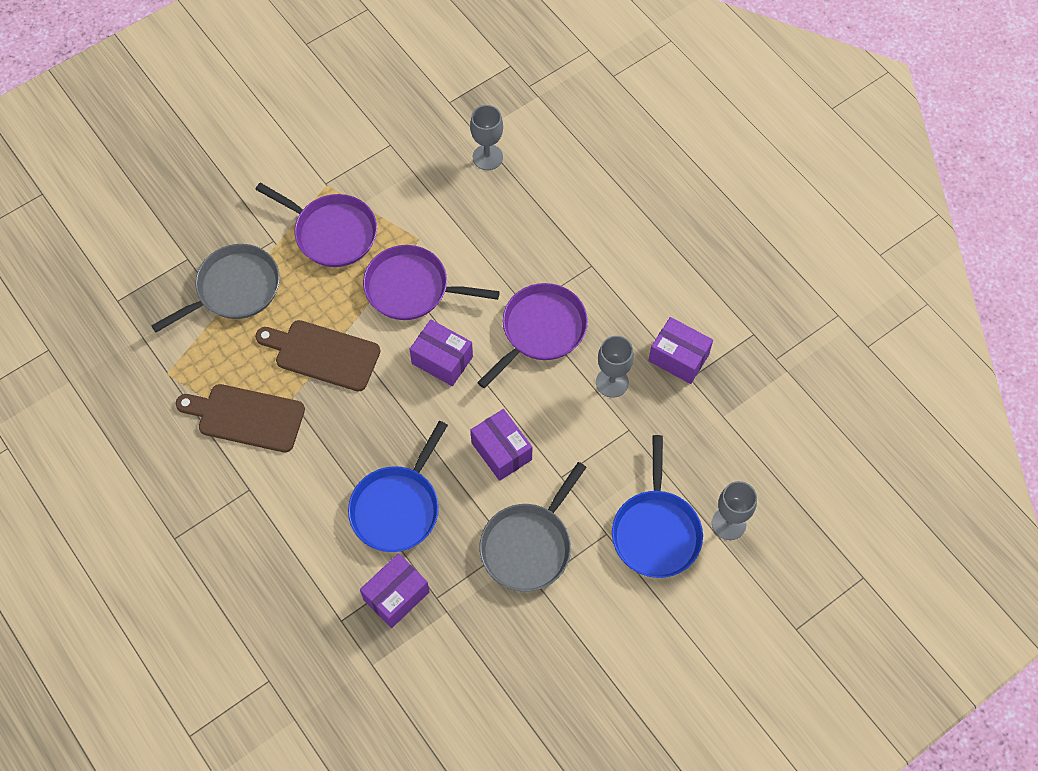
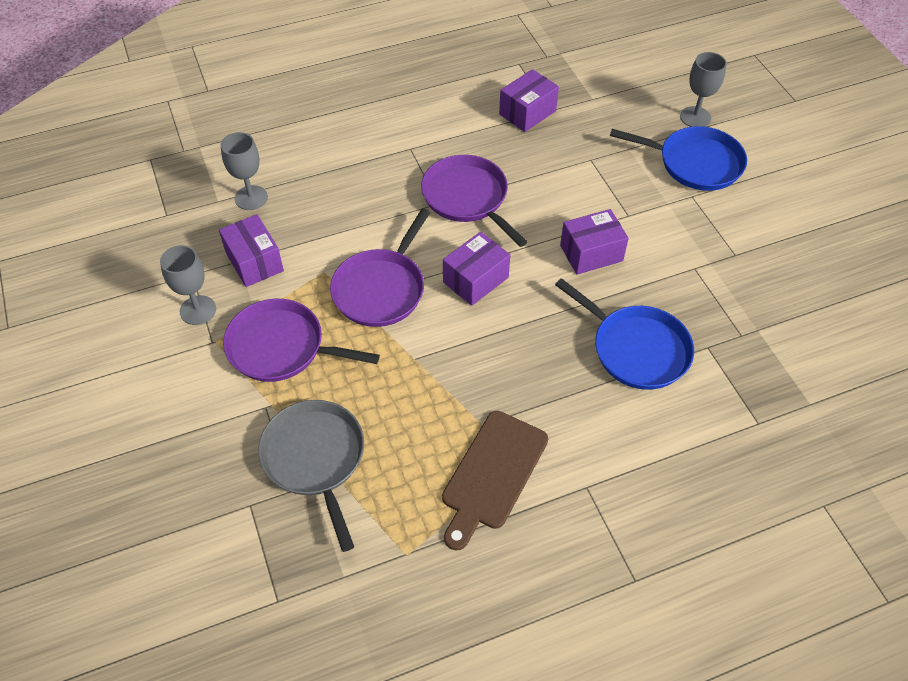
camera: 75 degrees left, 10 degrees down
(323, 354) = (434, 383): brown cutting board -> none
(332, 233) = (281, 347): purple pan -> purple pan turned 120 degrees counterclockwise
(396, 595) = (735, 368): purple box -> purple box (254, 262)
(528, 546) = (696, 253): grey pan -> none
(612, 382) = (539, 160): grey goblet -> grey goblet (198, 310)

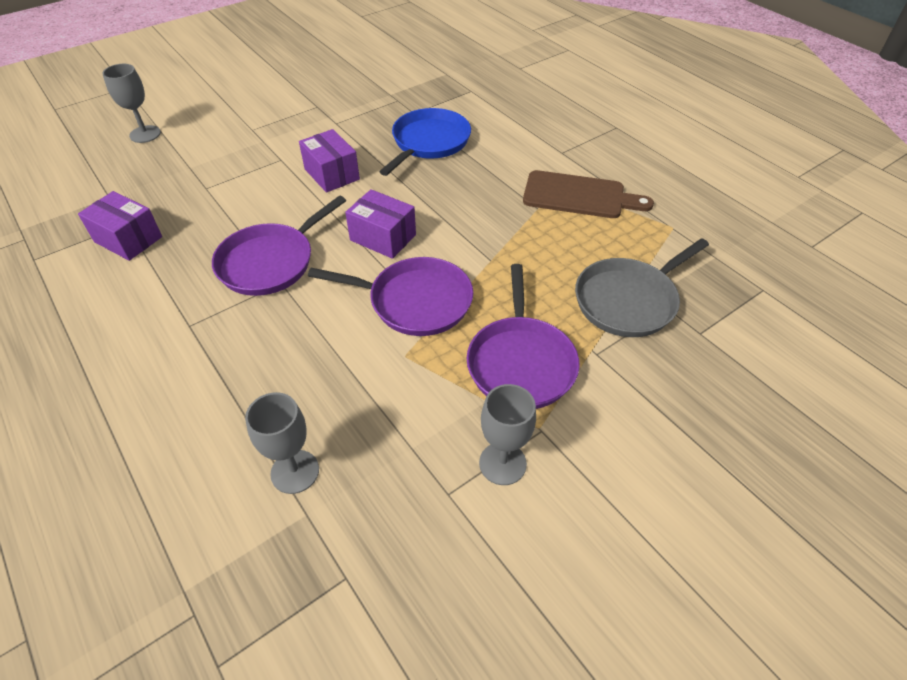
camera: 105 degrees left, 5 degrees down
(254, 262) = (408, 428): purple box -> none
(695, 163) = (209, 130): blue pan -> none

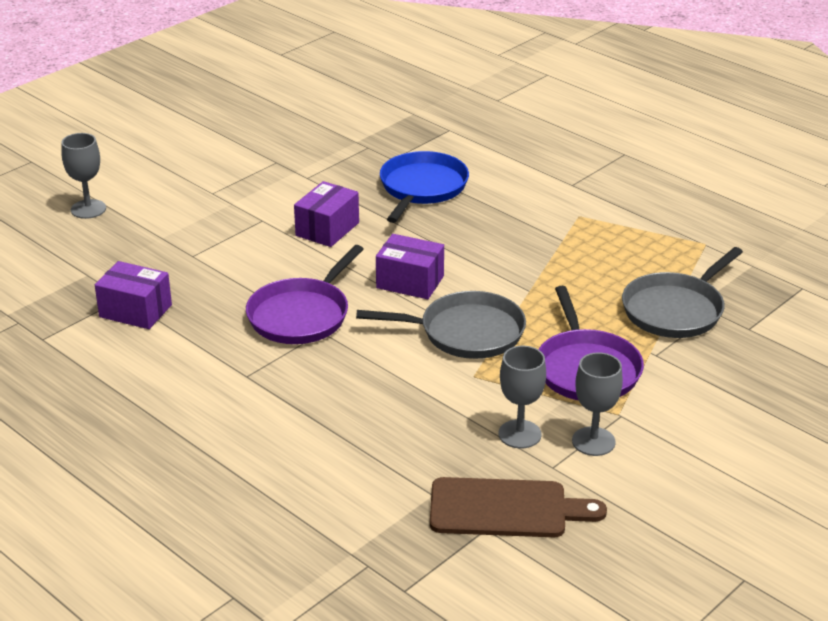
camera: 10 degrees left, 15 degrees down
(295, 471) = (408, 468): grey goblet -> grey goblet (519, 434)
(332, 174) = (327, 229): purple box -> purple box turned 75 degrees clockwise
(415, 301) = (466, 332): purple pan -> grey pan
(579, 196) = (602, 224): brown cutting board -> brown cutting board (506, 509)

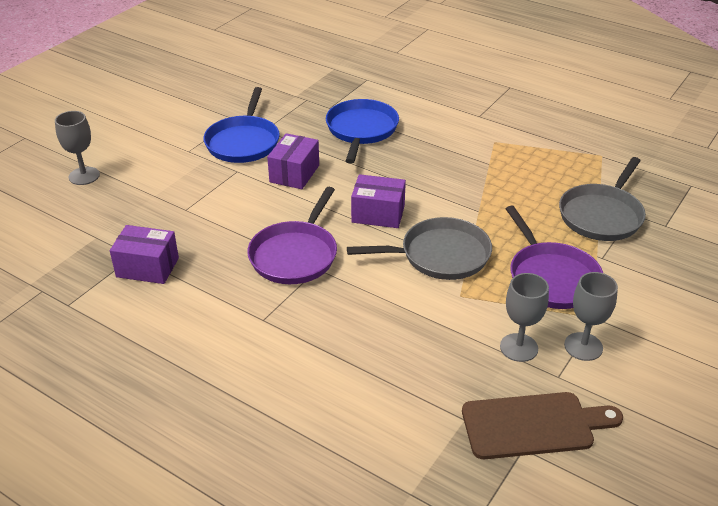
camera: 10 degrees left, 5 degrees up
(278, 189) = (243, 142): none -> blue pan

